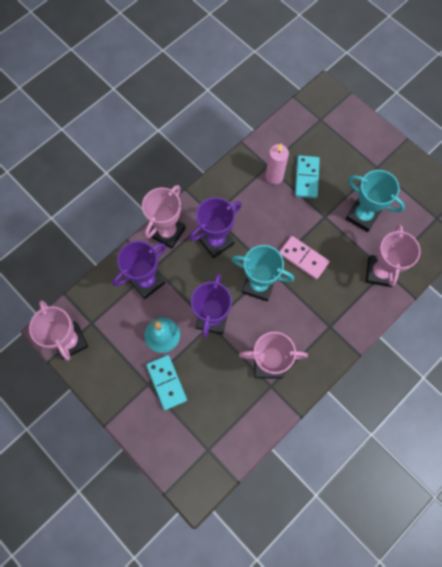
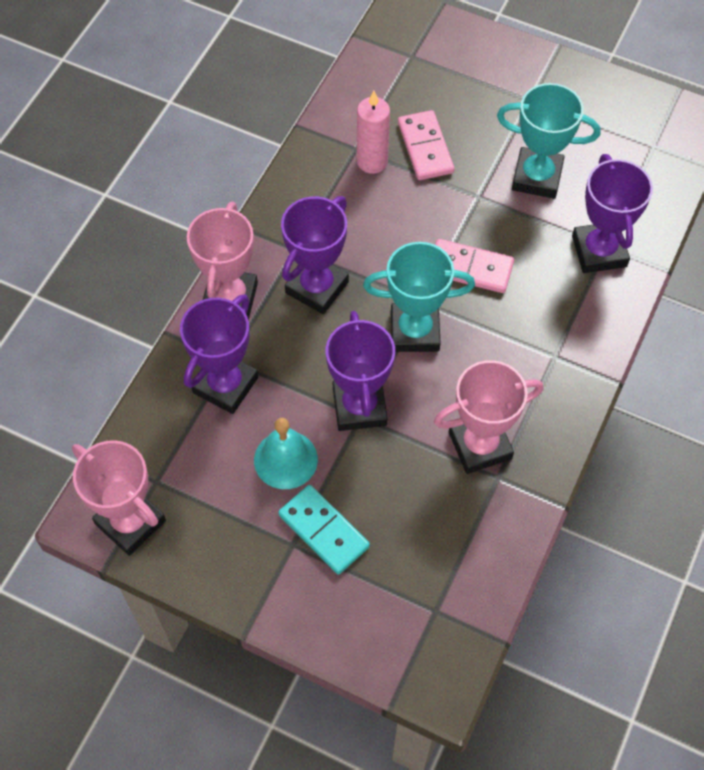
camera: 20 degrees left, 10 degrees down
(307, 178) = (425, 148): turquoise domino -> pink domino
(380, 272) = (599, 251): pink trophy -> purple trophy

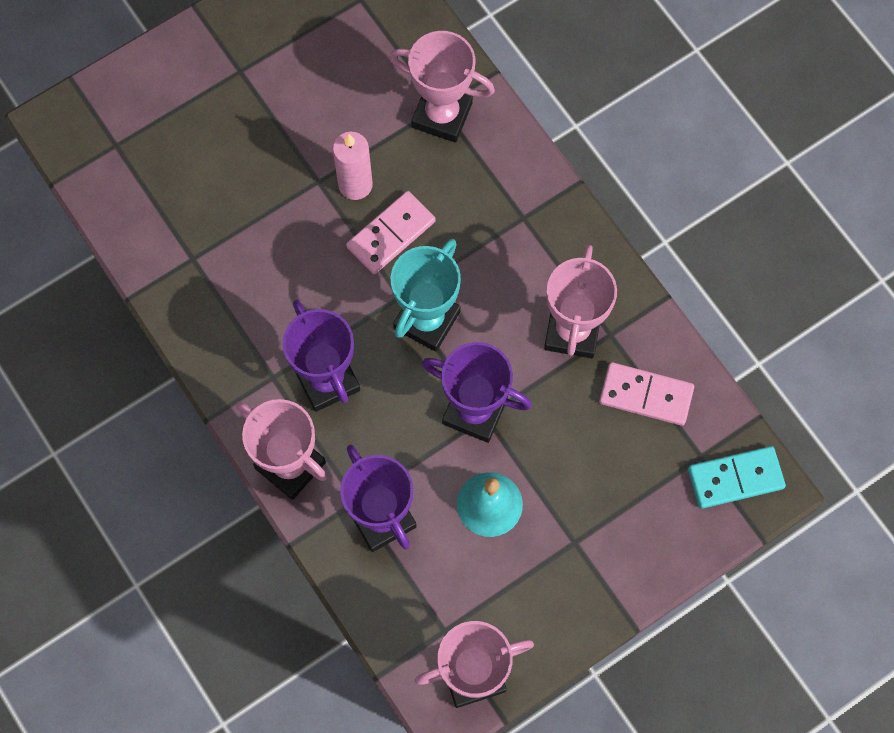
camera: 60 degrees left, 10 degrees up
(324, 530) = (577, 508): turquoise domino -> turquoise domino (735, 478)
(372, 161) = (217, 252): pink candle -> pink candle (355, 185)
(425, 148) = (233, 195): pink domino -> pink domino (646, 395)
(537, 177) = (330, 118): turquoise trophy -> none
(599, 251) = (442, 115): purple trophy -> pink trophy

